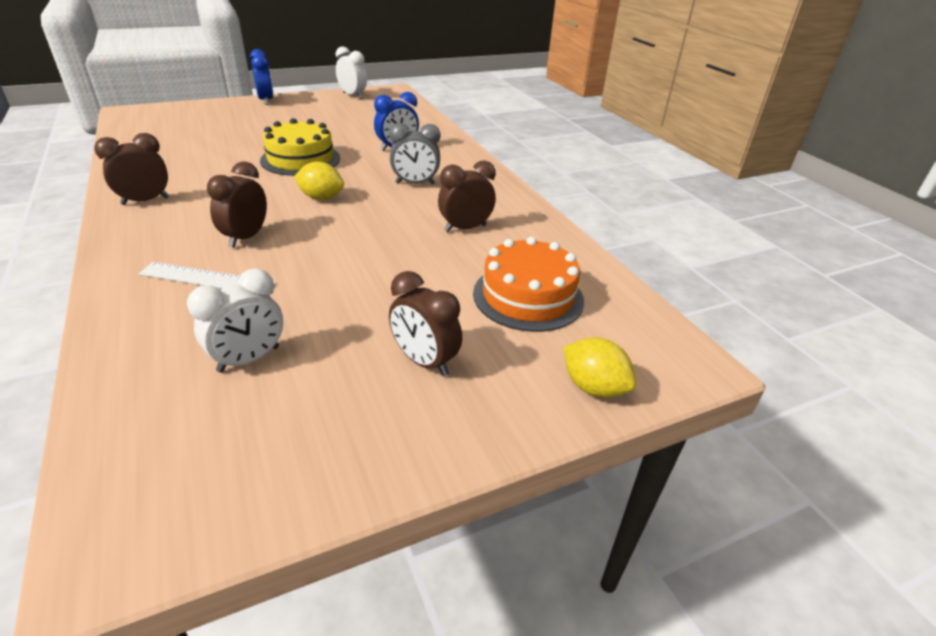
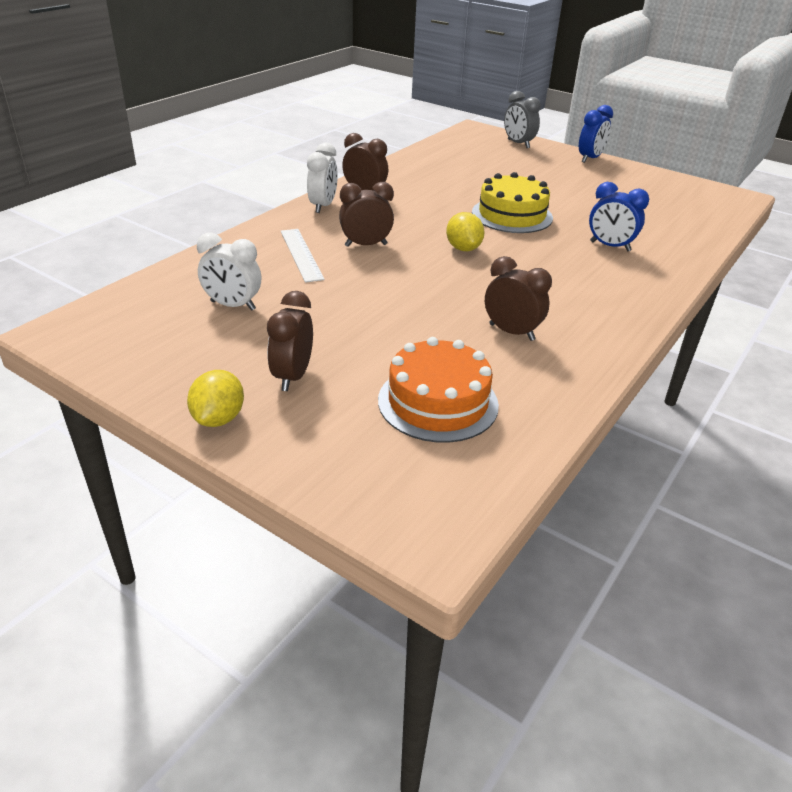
camera: 60 degrees right, 0 degrees up
(353, 95) = (681, 185): white clock -> white clock (323, 206)
(415, 183) = (555, 279): grey clock -> grey clock (518, 144)
(593, 387) = (337, 477): yellow lemon -> yellow lemon (219, 418)

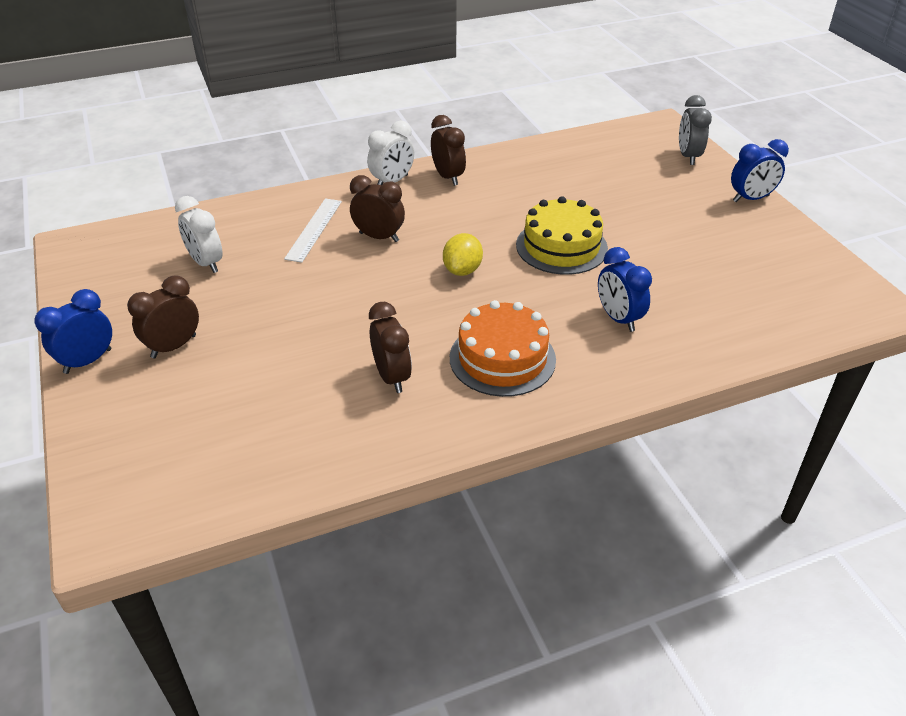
camera: 35 degrees right, 5 degrees up
(219, 418) = (88, 361): yellow lemon -> blue clock
(438, 402) = (247, 417): orange cake -> orange cake (502, 358)

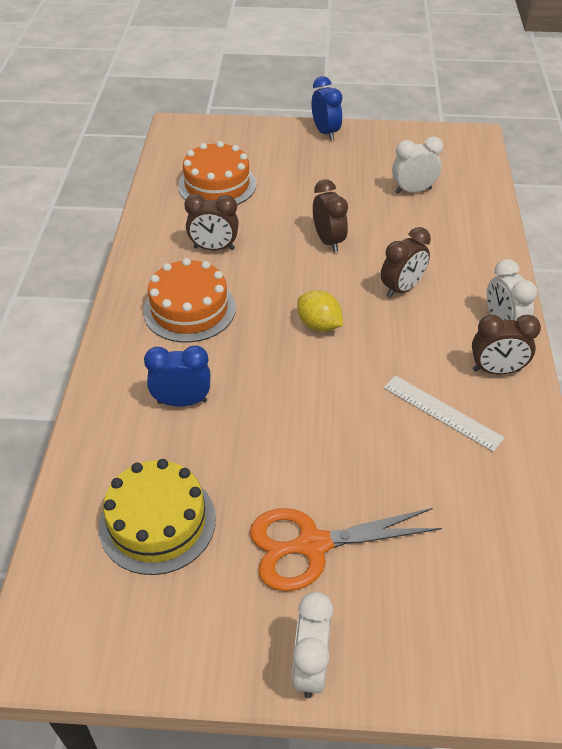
camera: 115 degrees right, 5 degrees up
(174, 346) = (317, 164): brown clock -> brown clock (328, 241)
(257, 422) = (217, 185): none -> orange cake
(314, 229) = (435, 253): white ruler -> white ruler (442, 412)
(561, 246) = (315, 410): yellow cake -> yellow cake (157, 522)
(675, 218) = (312, 545): none -> orange scissors
(688, 156) = (457, 657): grey clock -> none
(750, 199) = (310, 667): blue clock -> white clock

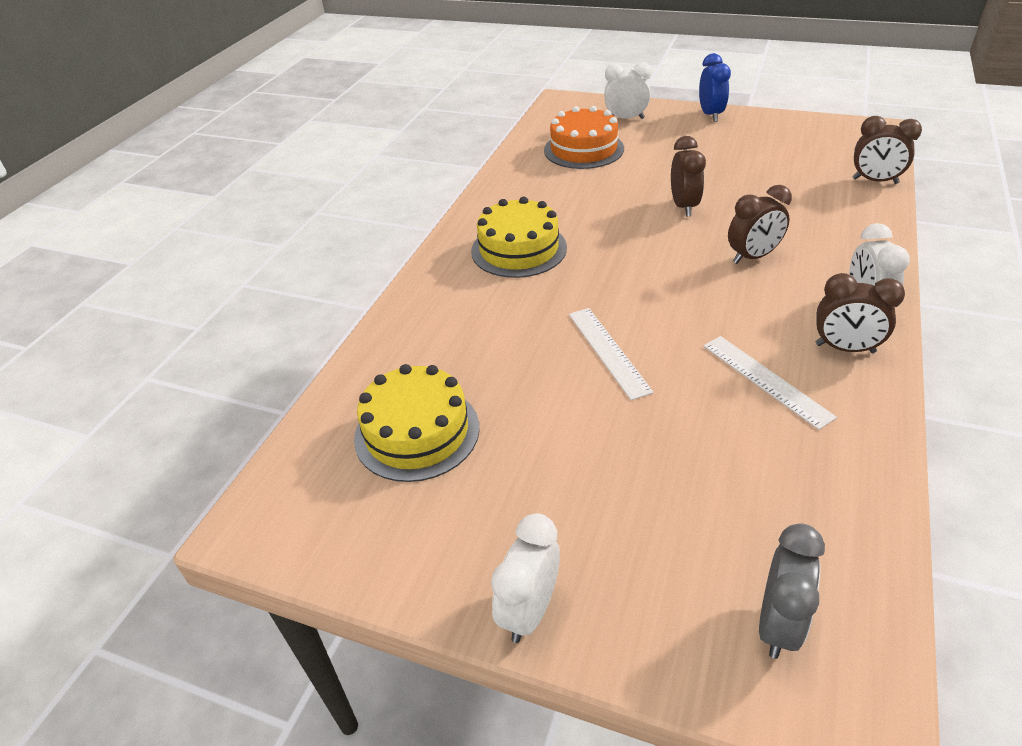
camera: 20 degrees right, 5 degrees down
(182, 401) = (482, 328): blue clock -> none
(189, 309) = (519, 249): orange cake -> yellow cake
(214, 248) = (561, 201): brown clock -> brown clock (875, 181)
(304, 407) = (608, 351): none -> white ruler
(312, 545) = (573, 486): orange scissors -> none
(319, 325) = (649, 279): yellow lemon -> none
(413, 190) = (792, 171): white clock -> white clock (626, 119)
(502, 629) = (778, 624): none -> grey clock

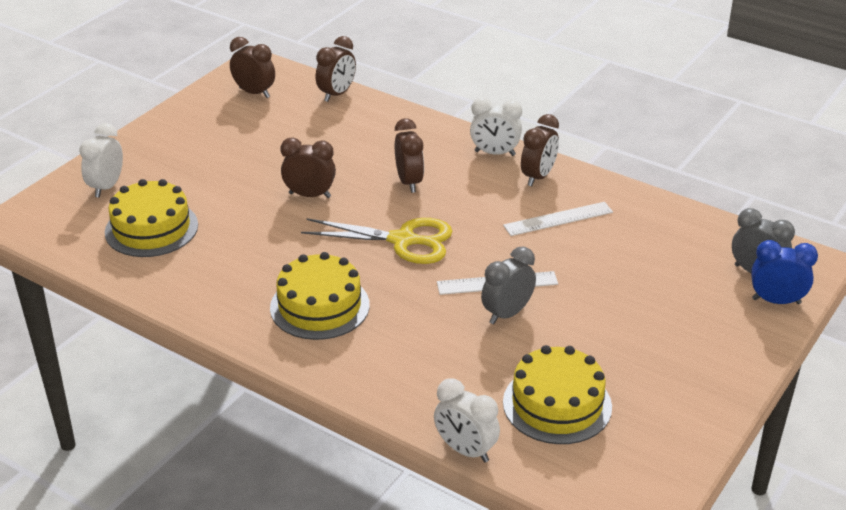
camera: 80 degrees left, 5 degrees down
(529, 610) = (736, 368): white clock -> white clock (465, 450)
(557, 368) = (507, 314): none -> grey clock
(583, 149) = (151, 228): orange cake -> yellow cake
(646, 274) = (402, 240): none -> yellow scissors
(710, 115) = (148, 136): blue clock -> blue clock (776, 301)
(828, 141) = (254, 93): none -> brown clock

